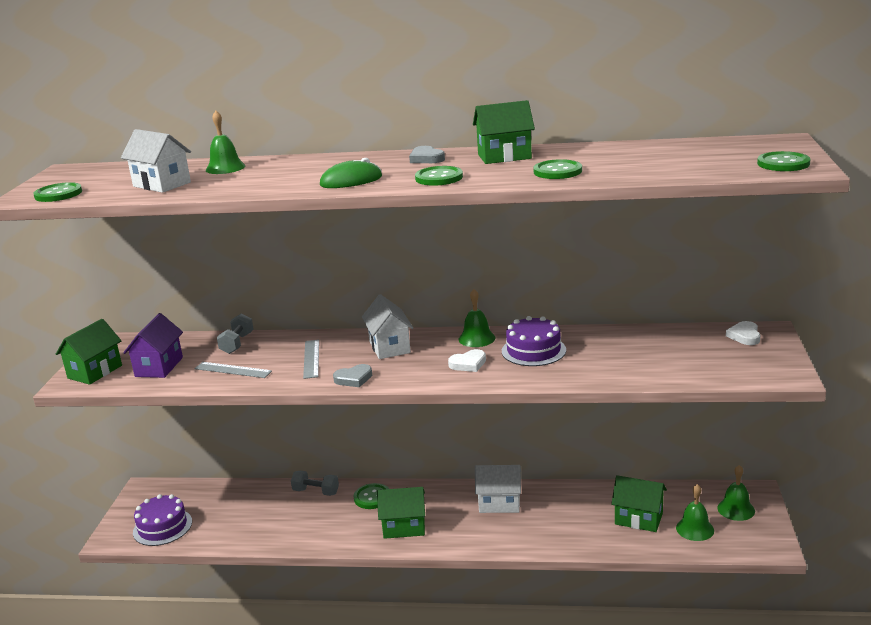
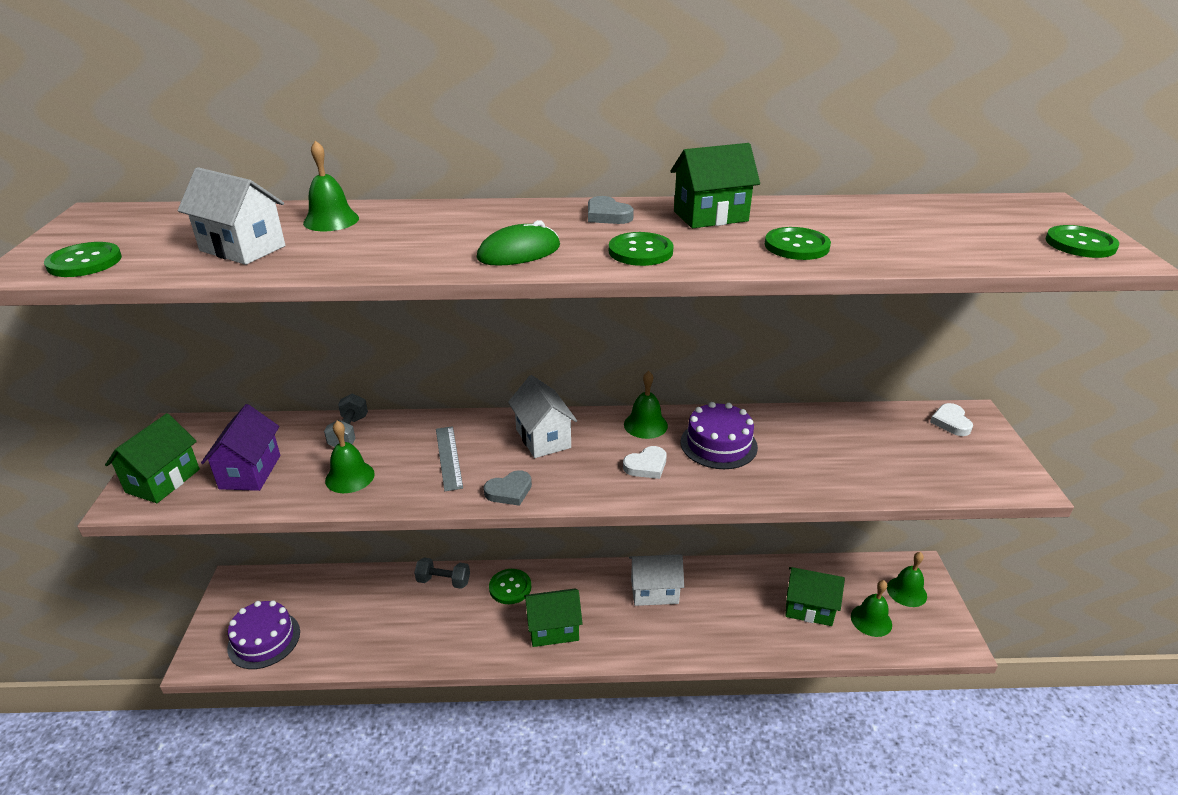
camera: 10 degrees left, 10 degrees up
(233, 370) = (350, 477): grey ruler -> green bell

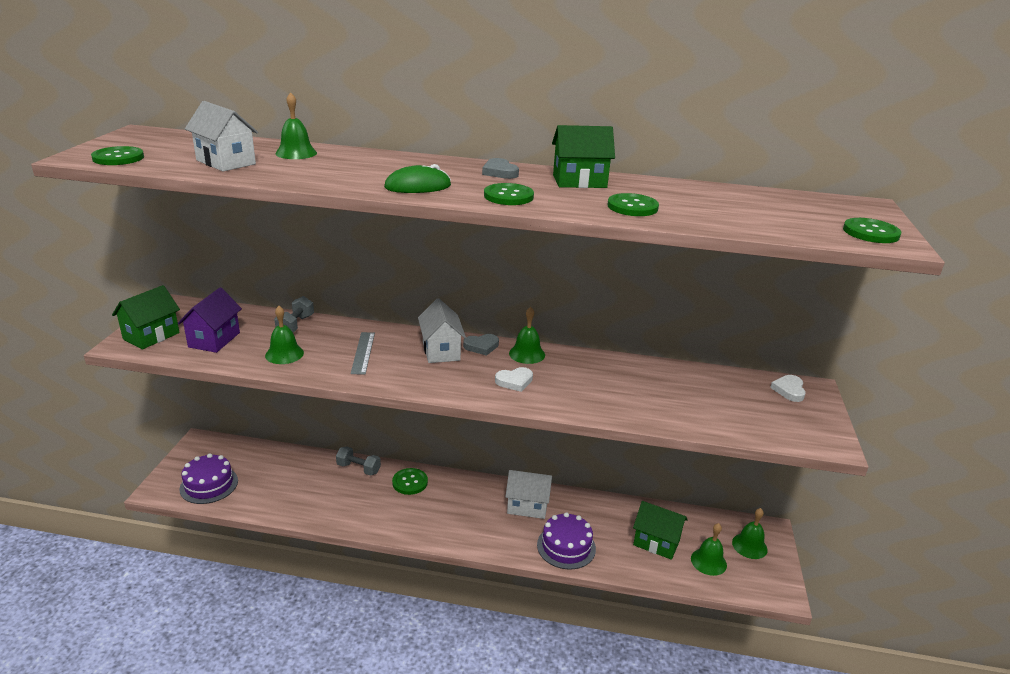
camera: 10 degrees right, 5 degrees down
(509, 491) = (399, 381): grey heart -> grey heart (481, 346)
(553, 629) = (434, 518): green house -> none
(718, 444) = (580, 376): purple cake -> purple cake (566, 546)

